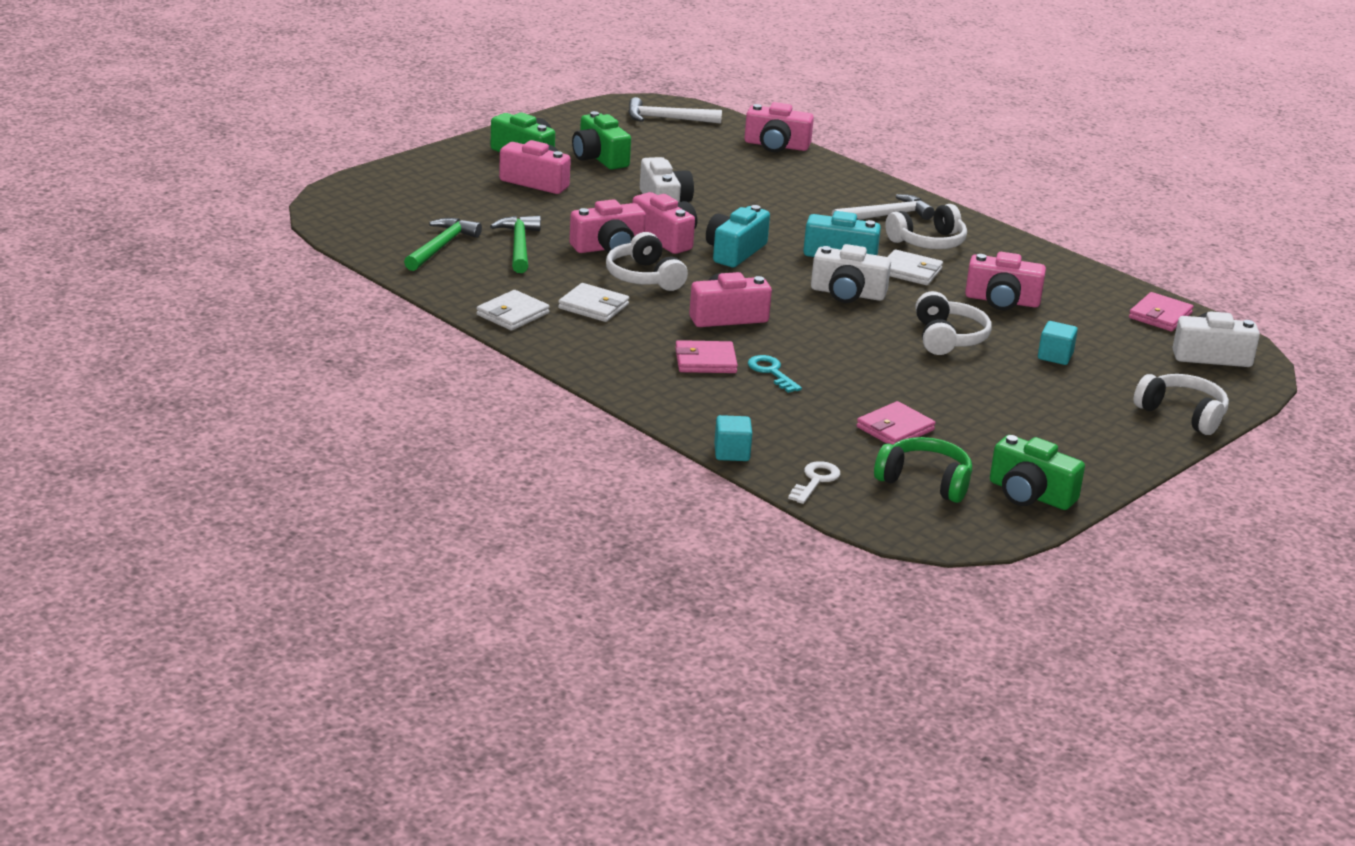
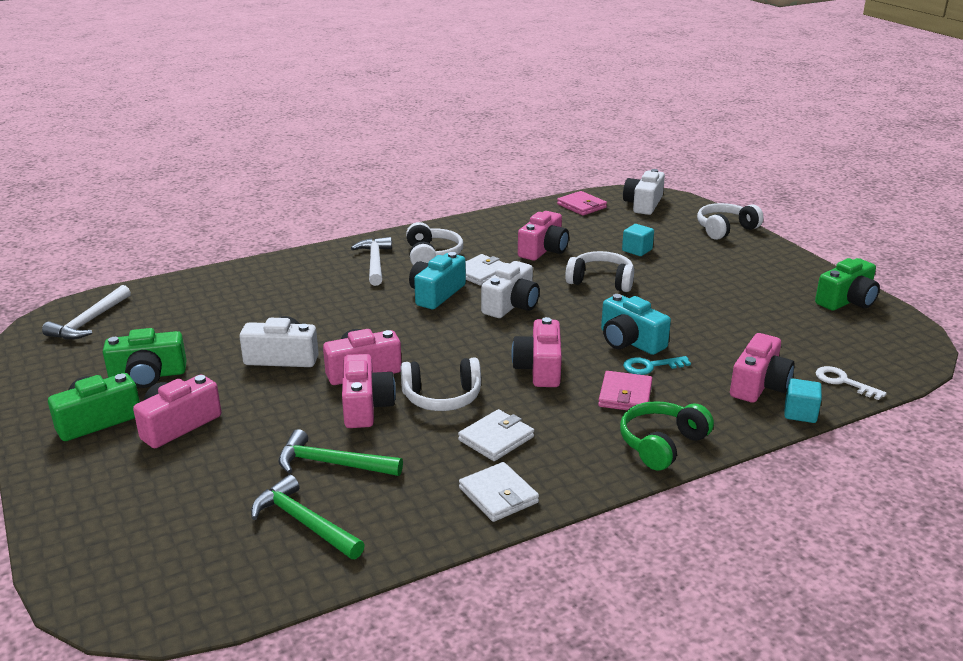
camera: 70 degrees left, 0 degrees up
(735, 252) = (409, 340): turquoise camera -> turquoise camera (630, 341)
(776, 145) = (200, 280): pink camera -> pink camera (759, 385)
(895, 429) = (751, 331): pink wallet -> none
(925, 481) = (835, 336): green headphones -> green headphones (661, 444)

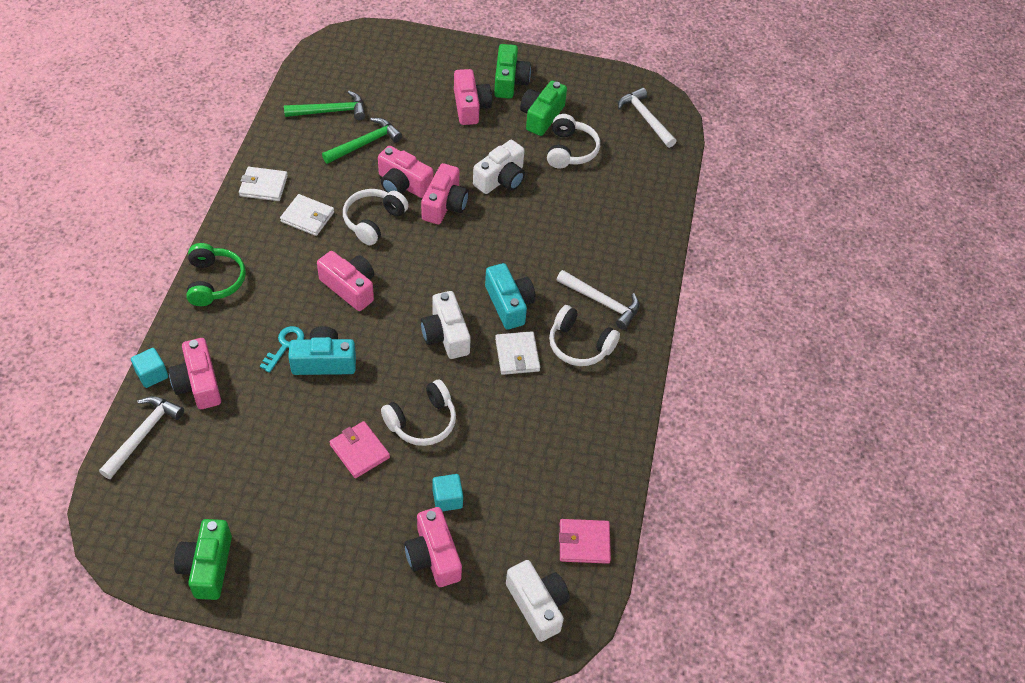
camera: 125 degrees right, 25 degrees up
(496, 438) = (307, 217): white wallet -> white wallet turned 60 degrees counterclockwise
(543, 250) = (517, 429): pink camera -> pink camera (433, 556)
(625, 395) = (274, 305): pink wallet -> pink wallet (359, 451)
(725, 229) = (413, 620): white headphones -> white headphones (570, 150)
(843, 382) = (143, 434): white key -> white hammer

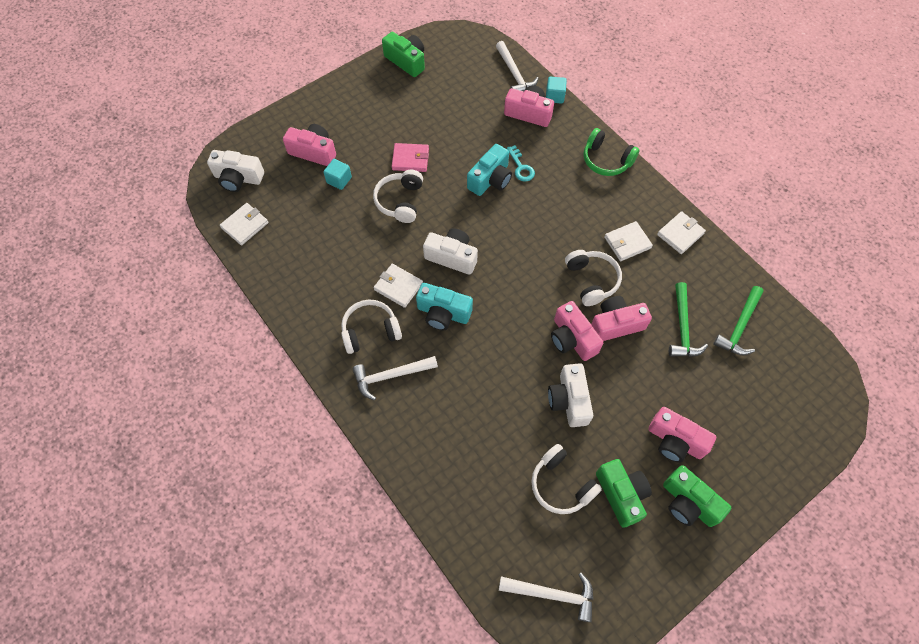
camera: 135 degrees right, 10 degrees up
(350, 287) = (540, 228): pink camera -> none
(584, 543) = (245, 225): pink wallet -> white wallet

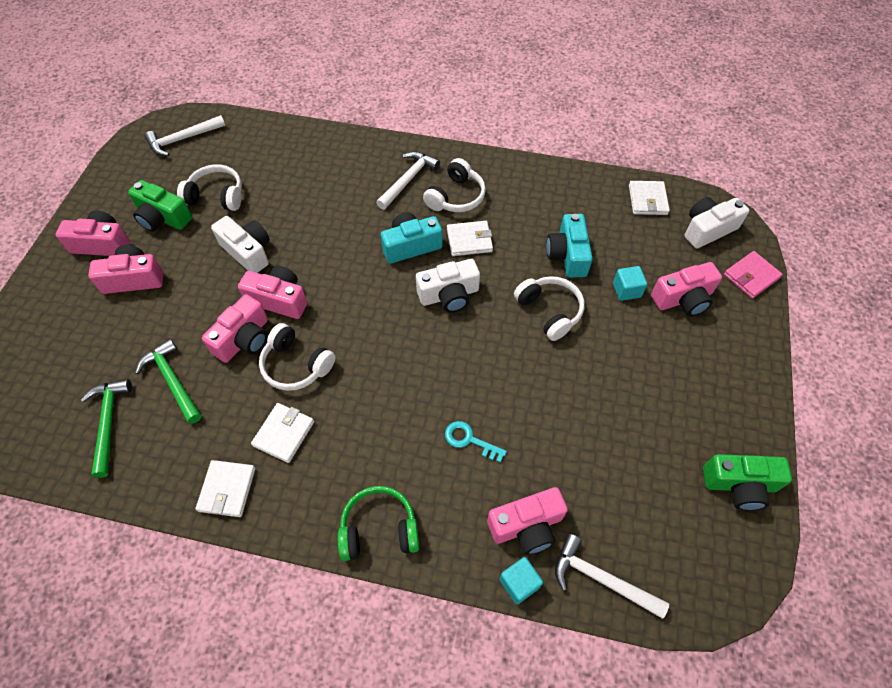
camera: 140 degrees right, 5 degrees down
(410, 159) = (589, 361): pink wallet -> pink wallet (751, 276)
(490, 179) = (488, 400): turquoise camera -> turquoise camera (568, 255)
(688, 502) = (102, 244): green camera -> pink camera

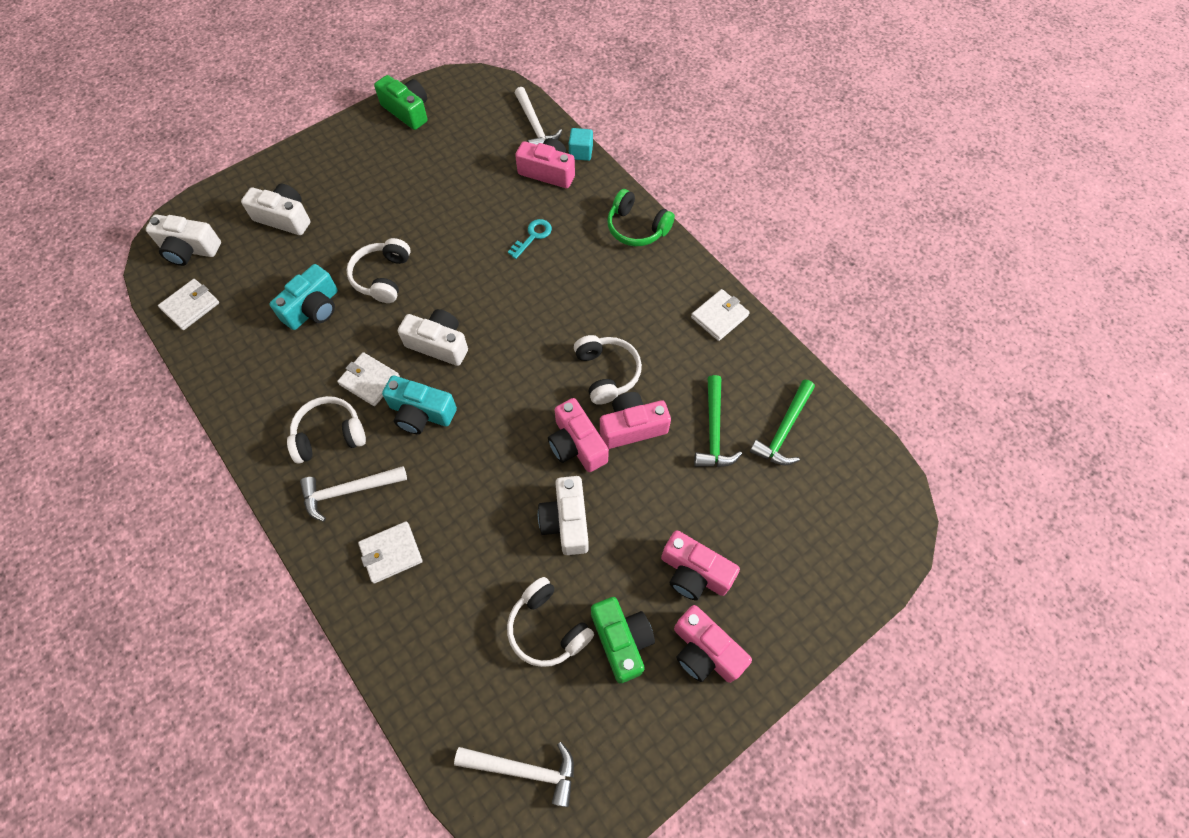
camera: 140 degrees left, 5 degrees up
(284, 433) = (654, 327): white wallet -> white wallet (391, 553)
(469, 440) = (533, 236): turquoise key -> turquoise key turned 120 degrees counterclockwise
(626, 290) = (311, 251): turquoise cube -> none
(683, 299) = (284, 218): pink camera -> white camera
(751, 276) = (218, 198): pink wallet -> none

